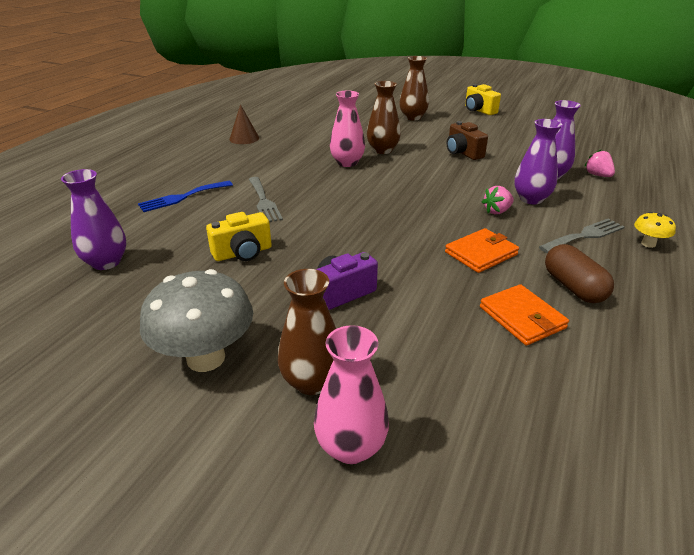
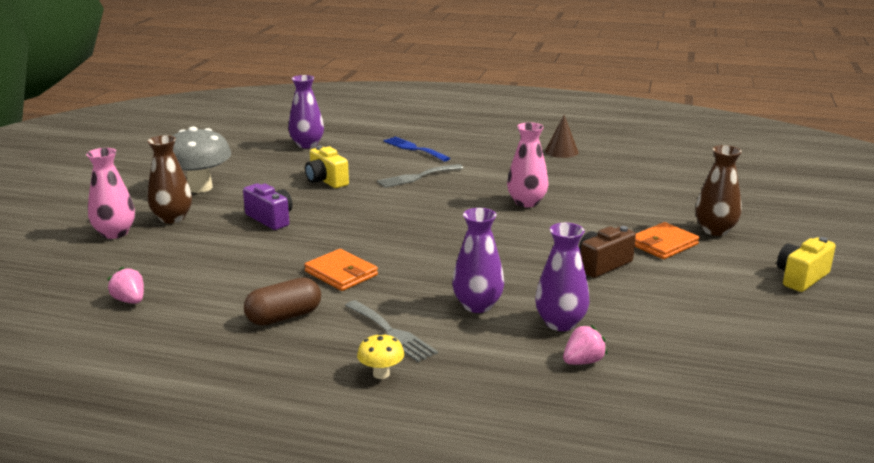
camera: 80 degrees right, 10 degrees down
(382, 150) = (576, 218): brown vase -> none
(497, 211) = (436, 283): pink strawberry -> pink strawberry (130, 301)
(522, 317) = (236, 289): orange wallet -> orange wallet (663, 244)

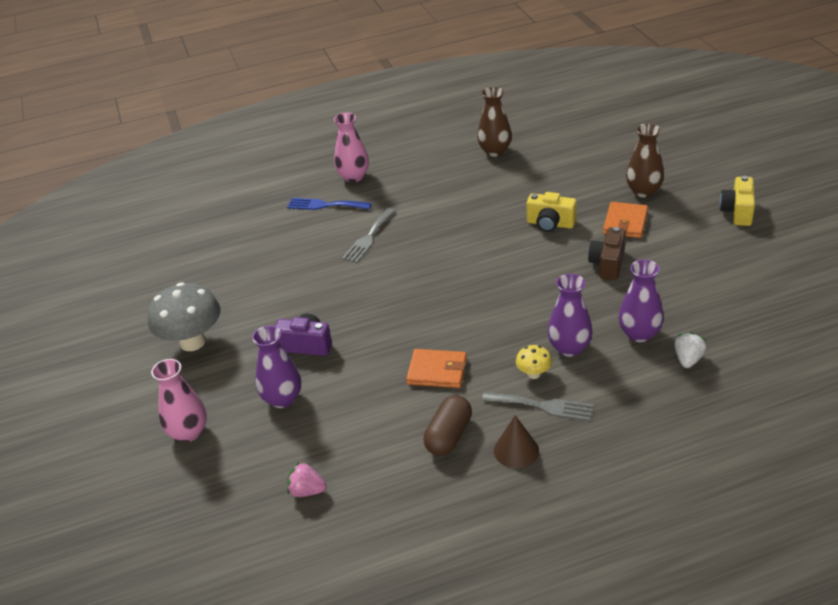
camera: 30 degrees left, 15 degrees up
(172, 218) = (217, 389): brown vase -> brown vase (495, 151)
(307, 145) = (222, 243): purple vase -> purple vase (282, 399)
(326, 181) = (297, 279): yellow camera -> yellow camera (550, 224)
(381, 374) = (579, 445): yellow mushroom -> yellow mushroom (534, 374)
(526, 202) = (486, 226): pink vase -> pink vase (354, 177)
(561, 151) = (449, 154): brown cone -> brown cone (516, 450)
(583, 362) = (688, 359): pink strawberry -> white strawberry

